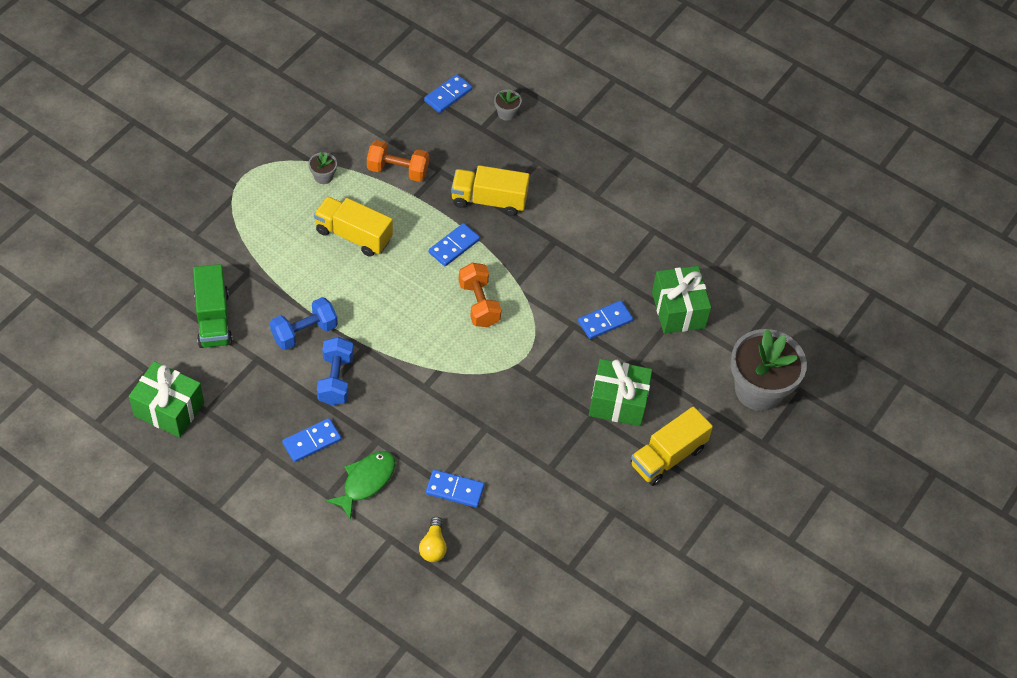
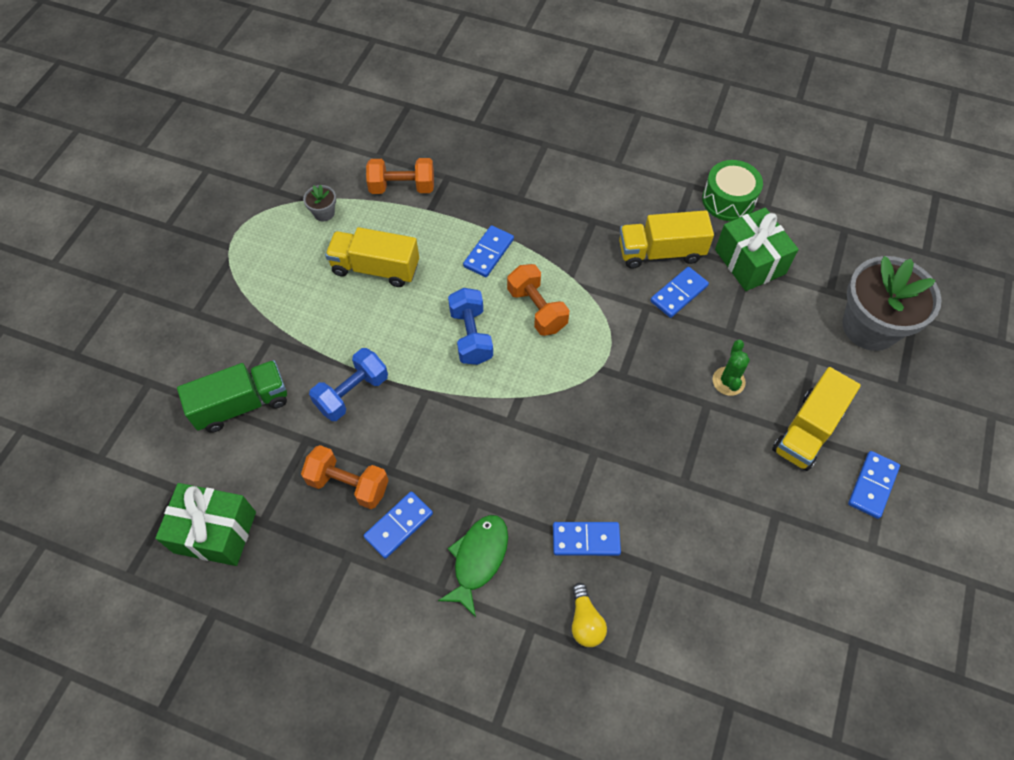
camera: 10 degrees left, 5 degrees up
(213, 319) = (242, 405): green truck -> green truck turned 90 degrees counterclockwise
(281, 401) = (348, 484): none -> orange dumbbell
(335, 379) = (404, 440): blue dumbbell -> blue dumbbell (471, 336)
(448, 95) = (430, 99): blue domino -> blue domino (872, 485)
(489, 200) = (509, 195): yellow truck -> yellow truck (660, 252)
(506, 113) = (496, 103): grey flower pot -> none
(618, 402) = (728, 381): green gift -> green cactus
(682, 252) = (728, 200): none -> green drum

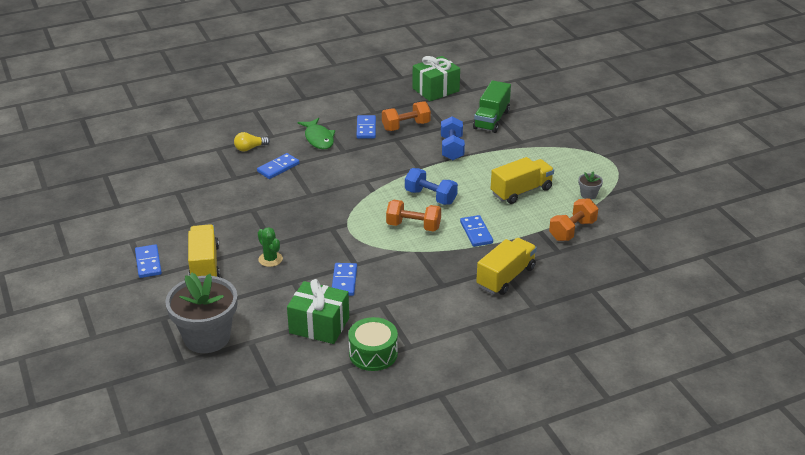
camera: 135 degrees right, 25 degrees down
(585, 621) = (250, 148): yellow light bulb -> yellow light bulb turned 60 degrees counterclockwise
(660, 252) = (380, 295): yellow truck -> yellow truck (506, 277)

